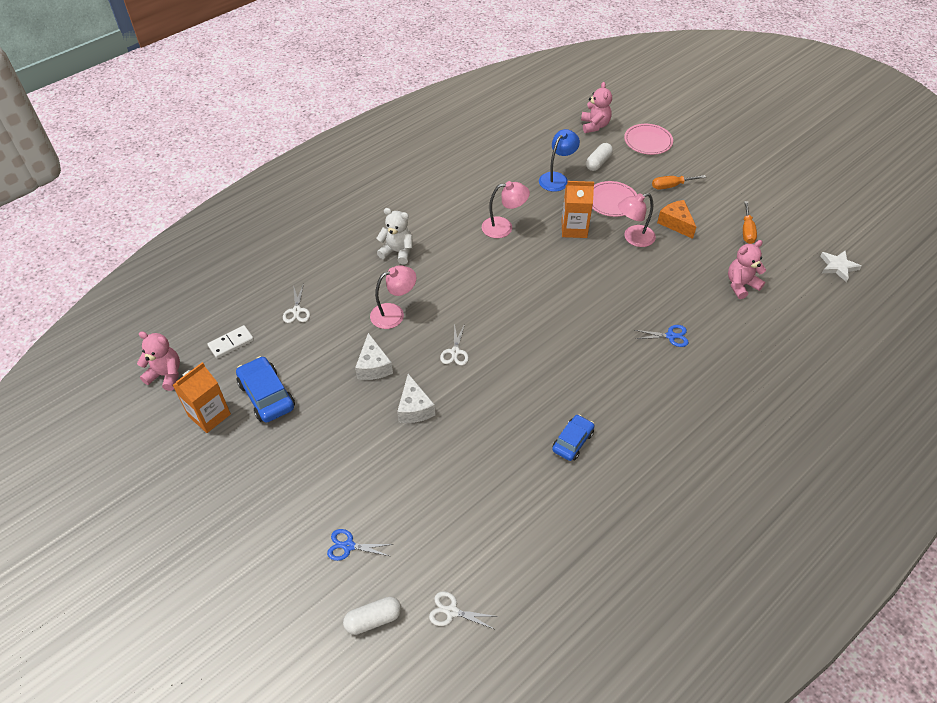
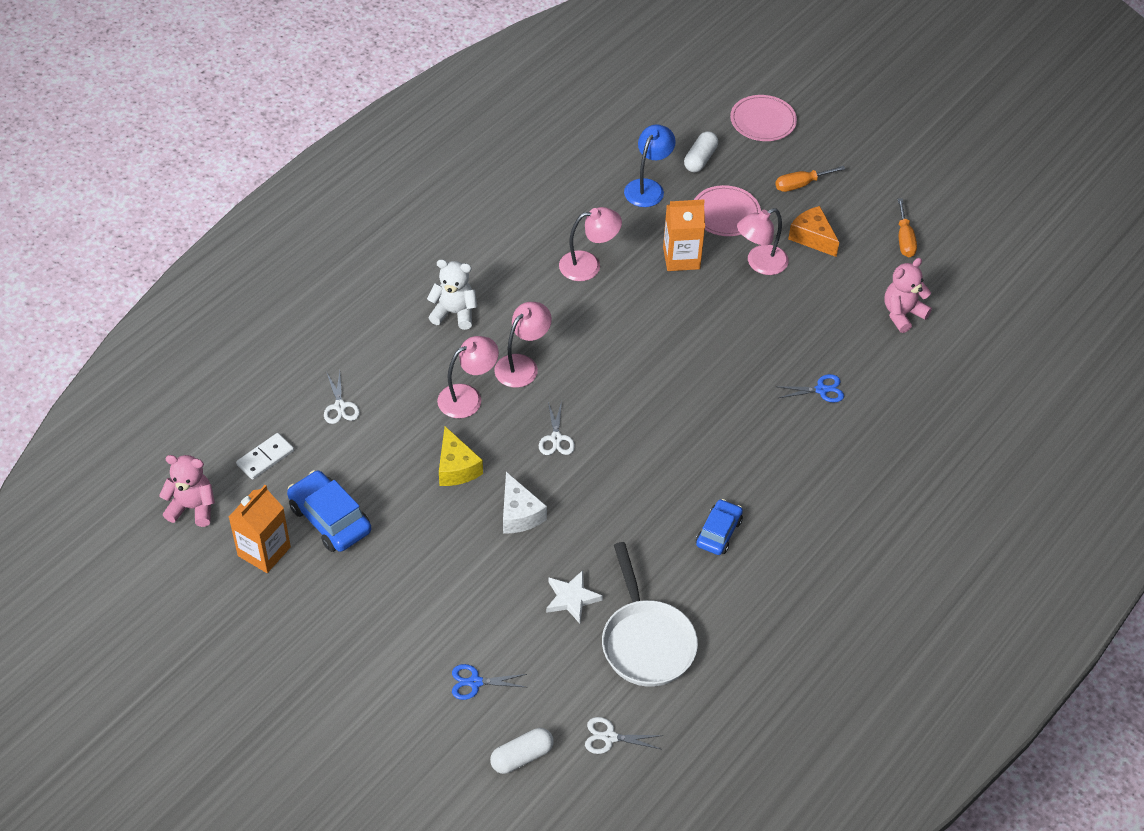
camera: 10 degrees left, 0 degrees up
(373, 366) = (456, 467): white cheese -> yellow cheese
(440, 294) = (522, 365): none -> pink lamp
(498, 528) = (646, 642): none -> white pan
(594, 126) = (688, 103): pink teddy bear -> none
(838, 267) = (1021, 277): white star -> white star (572, 598)

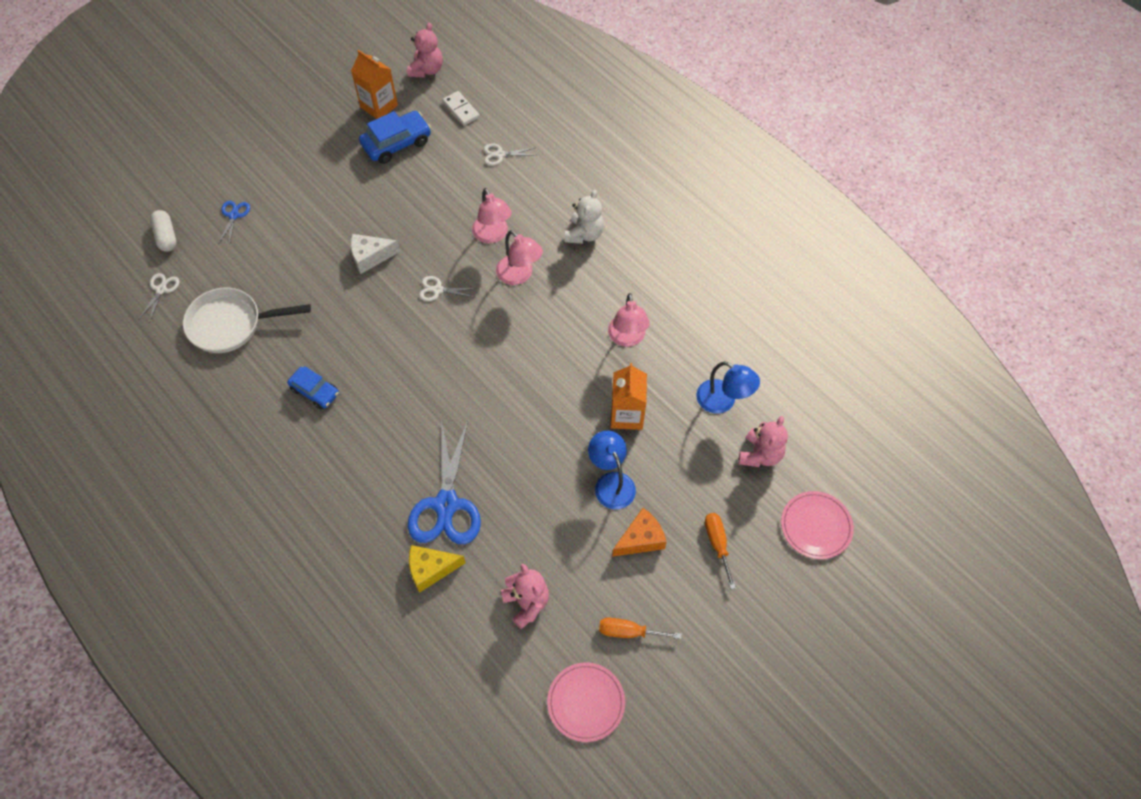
camera: 100 degrees right, 10 degrees up
(456, 467) = (424, 221): yellow cheese -> yellow cheese (431, 569)
(572, 598) = (284, 281): white star -> none
(700, 159) = (760, 454): white capsule -> pink teddy bear
(725, 213) = (682, 464): pink plate -> pink plate (586, 702)
(760, 264) = (611, 482): pink lamp -> blue lamp
(821, 390) = (446, 504): blue scissors -> blue scissors, size x2.17

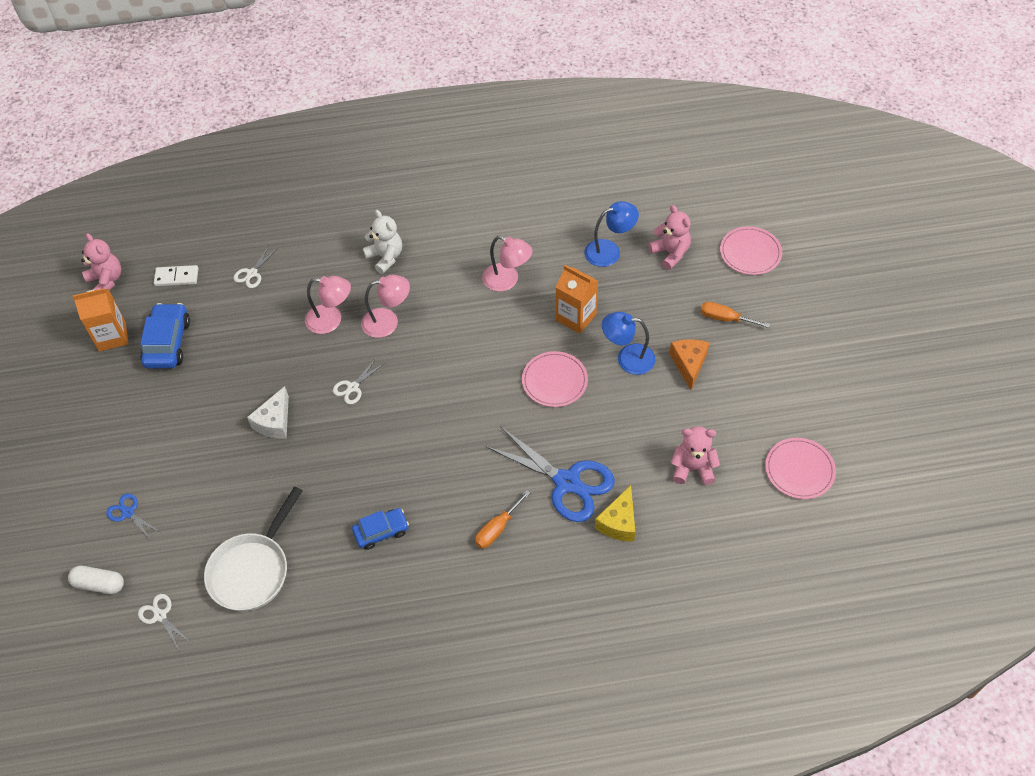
camera: 55 degrees left, 5 degrees down
(545, 436) = (554, 381): none -> pink plate
(629, 632) = (759, 412): orange screwdriver -> orange screwdriver (497, 529)

